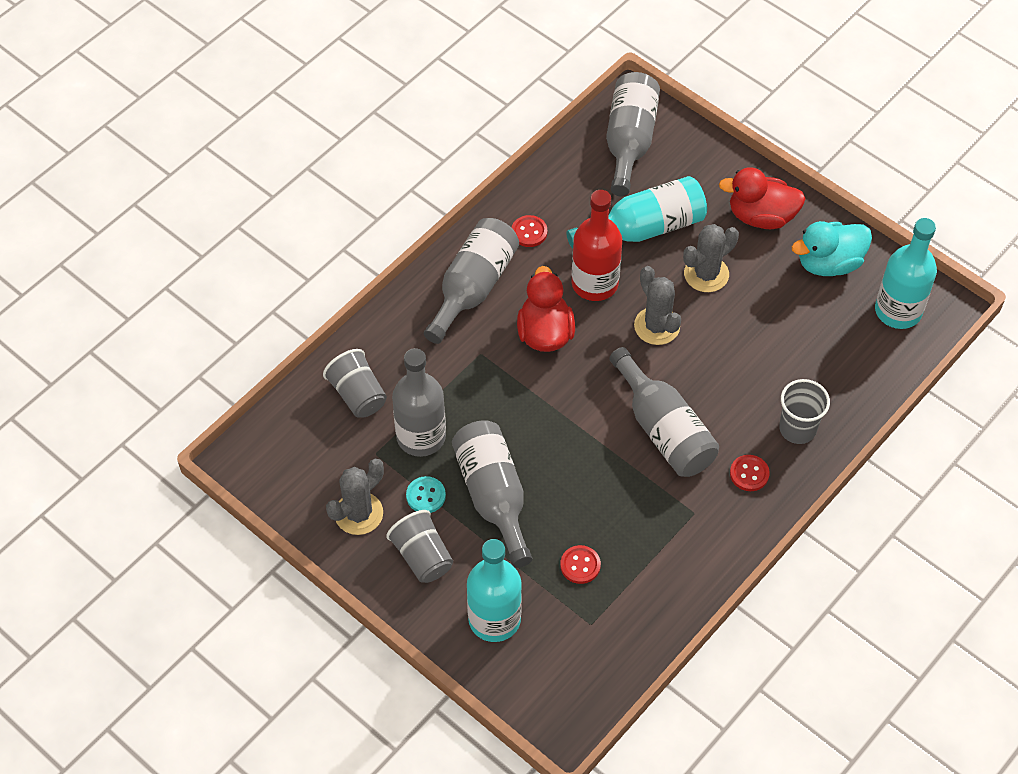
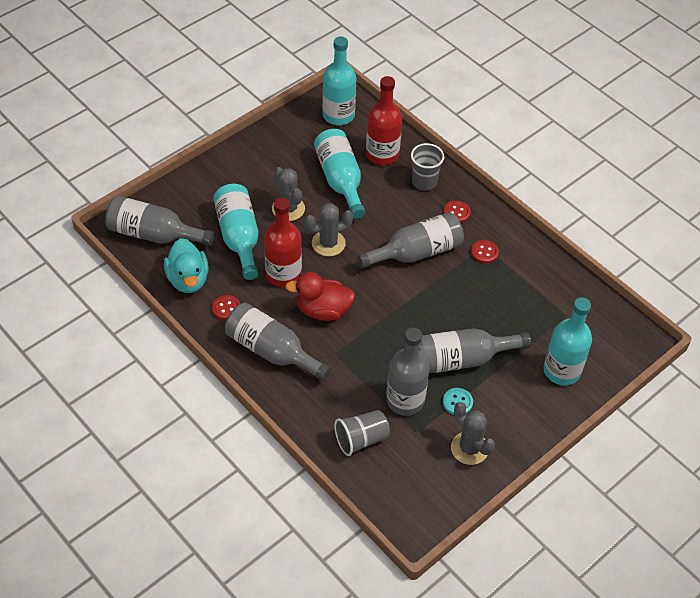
camera: 85 degrees left, 5 degrees down
(422, 557) = (509, 410): grey cup -> none
(580, 565) = (521, 315): red button -> red button (484, 252)
(761, 216) = (244, 170): red duck -> none
(773, 327) = (340, 180): none -> turquoise bottle
(829, 263) = (292, 142): turquoise duck -> turquoise duck (188, 279)
(836, 372) = (382, 154): none -> red bottle

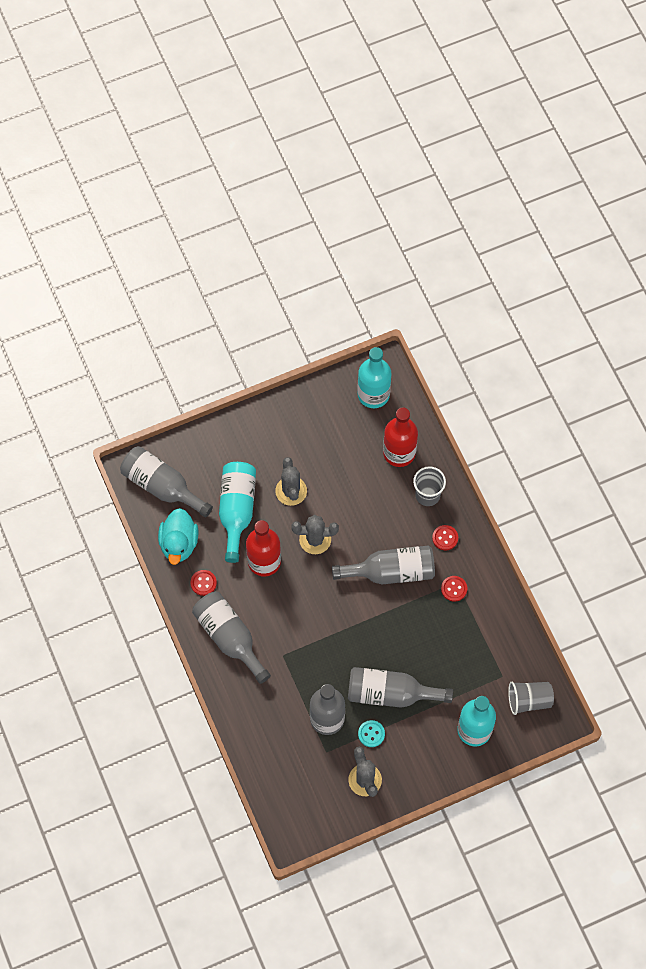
camera: 20 degrees right, 15 degrees up
(323, 310) = (287, 609): red duck -> none
(340, 180) = (349, 471): turquoise bottle -> none
(361, 439) = (277, 745): grey cup -> grey cup (529, 700)

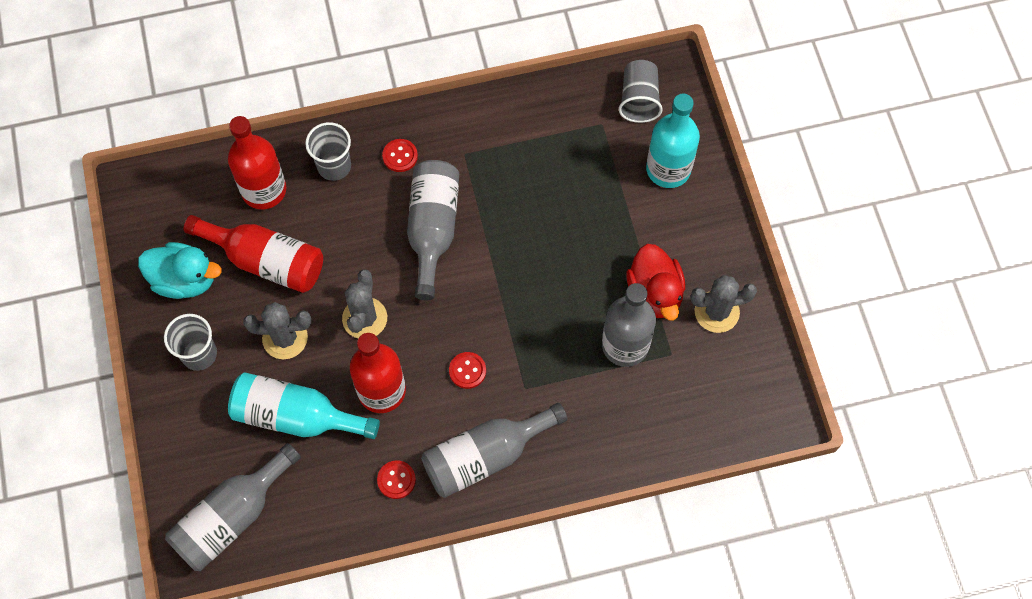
camera: 80 degrees left, 0 degrees up
(179, 543) = (328, 506): turquoise duck -> turquoise duck (185, 280)
(270, 439) = (199, 354): none -> grey cup
(345, 466) = (266, 261): none -> red bottle
(371, 734) = (655, 293): turquoise button -> red duck
(373, 394) = (169, 207): turquoise bottle -> none
(390, 693) = (603, 260): grey bottle -> none
(454, 589) = (473, 158): red button -> red button (467, 371)

